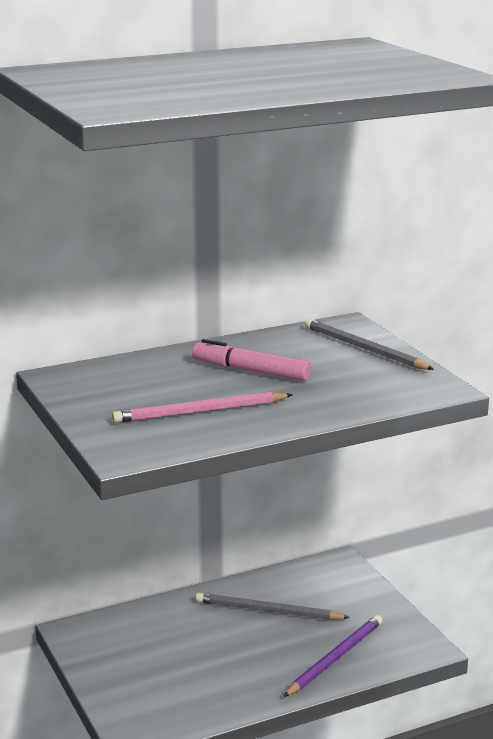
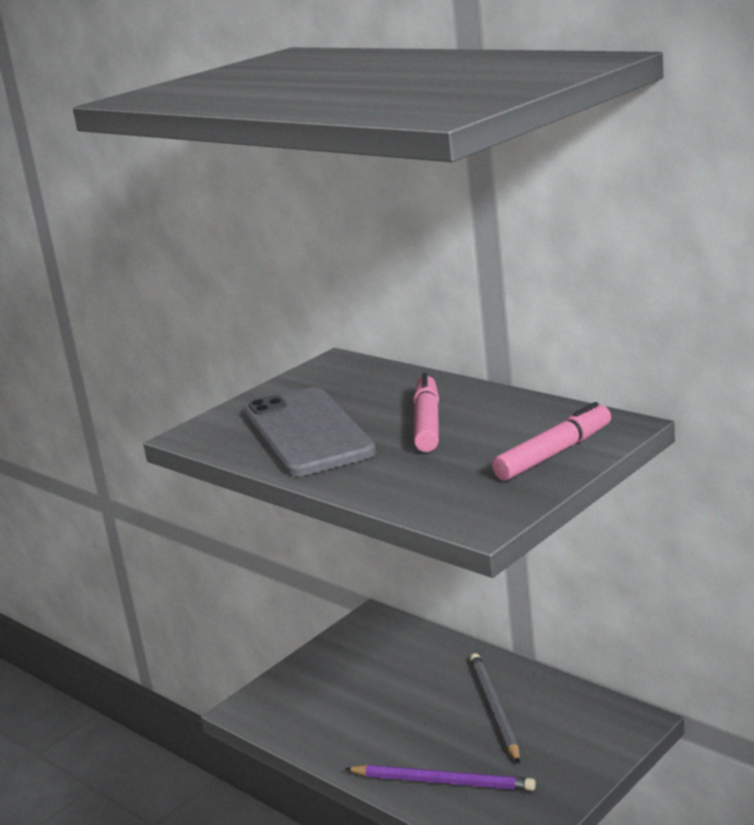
camera: 70 degrees right, 0 degrees up
(199, 412) = (307, 433): pink pencil -> grey phone
(364, 349) = (554, 453): grey pencil -> pink marker

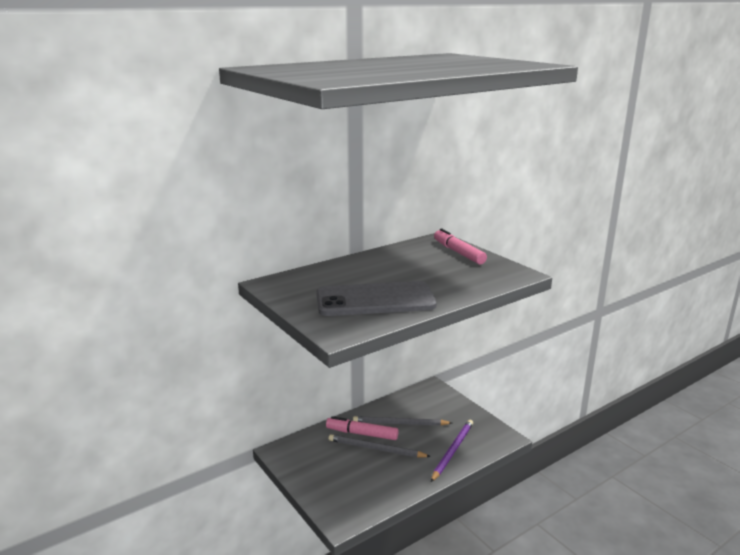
camera: 80 degrees left, 0 degrees up
(414, 700) = (376, 449): none -> grey pencil
(427, 423) = (395, 271): pink marker -> pink marker (362, 434)

